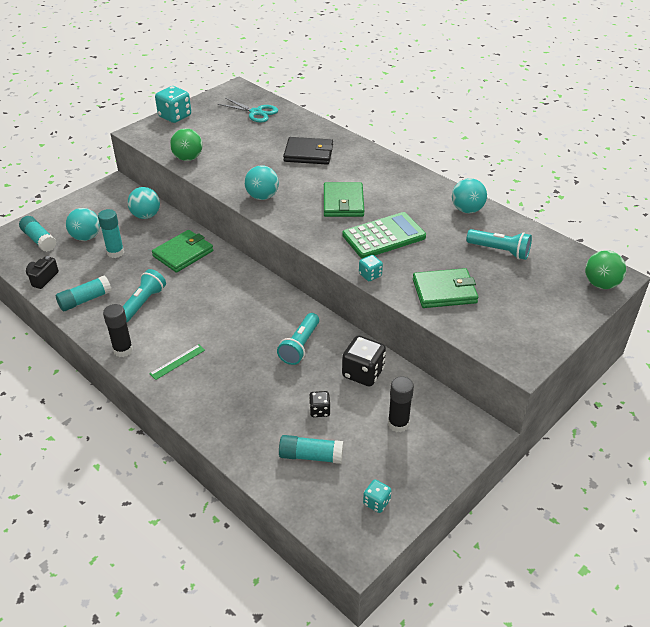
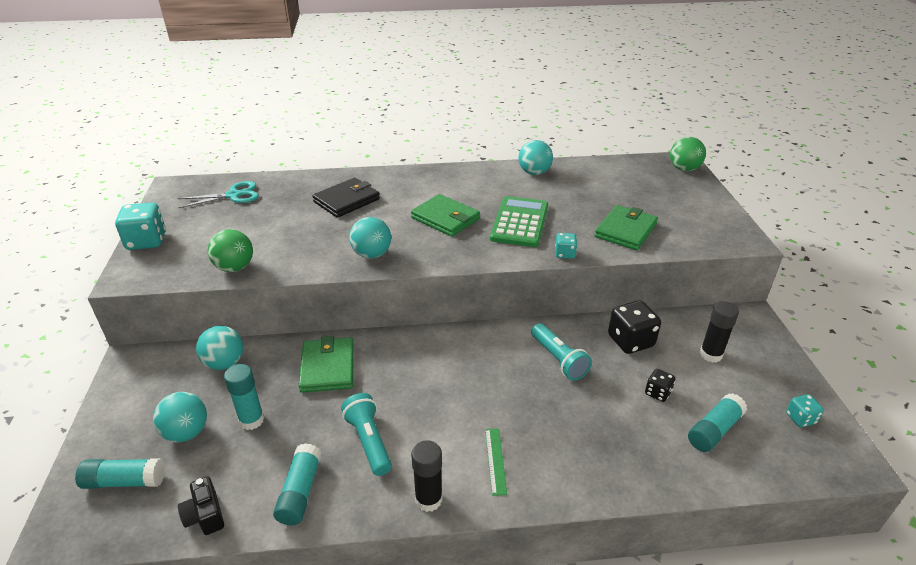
camera: 50 degrees left, 5 degrees down
(500, 251) = (602, 185): turquoise flashlight -> none

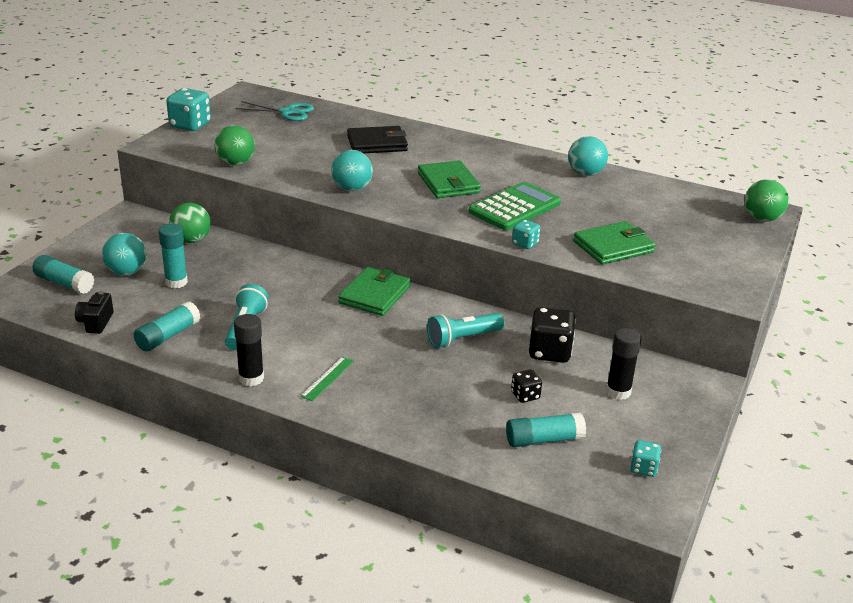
camera: 30 degrees right, 5 degrees down
(224, 363) = (191, 240): turquoise ball -> green ball
(328, 367) = (264, 271): green wallet -> green wallet (374, 295)
(558, 360) = (462, 339): turquoise flashlight -> turquoise flashlight turned 60 degrees clockwise

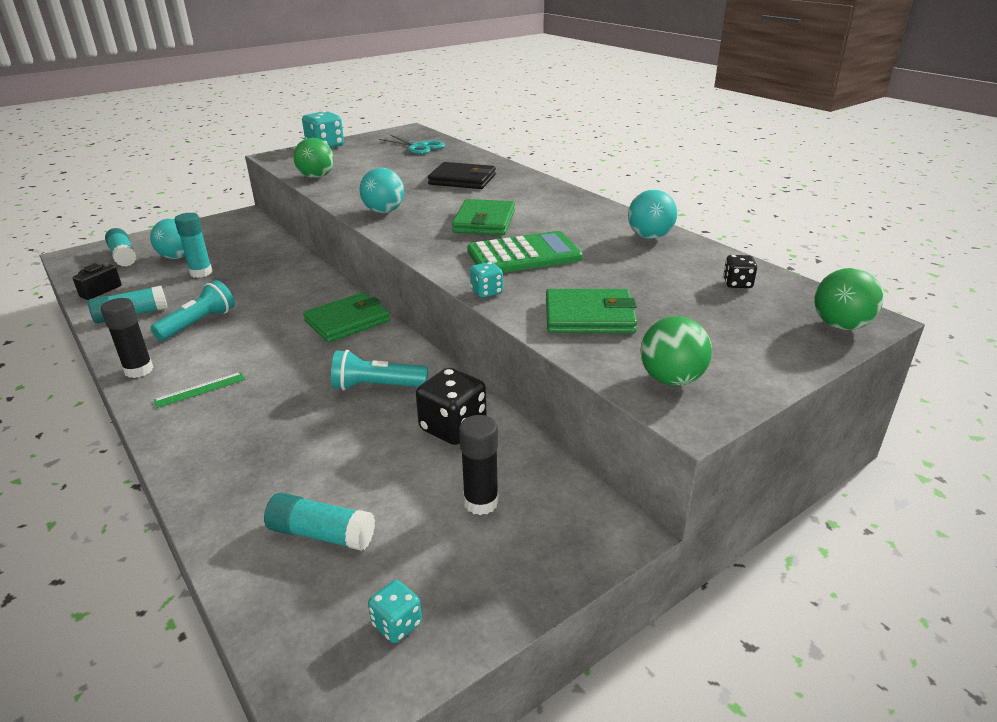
camera: 30 degrees right, 0 degrees up
(191, 240) = (259, 243): green ball -> green ball (671, 379)
(525, 395) = (366, 470): black dice -> black dice (737, 284)

